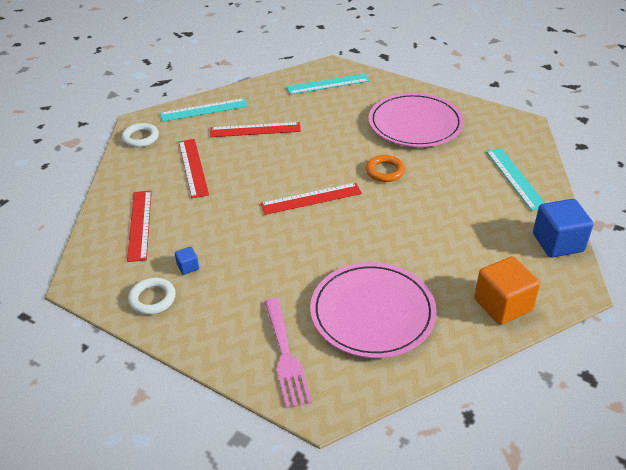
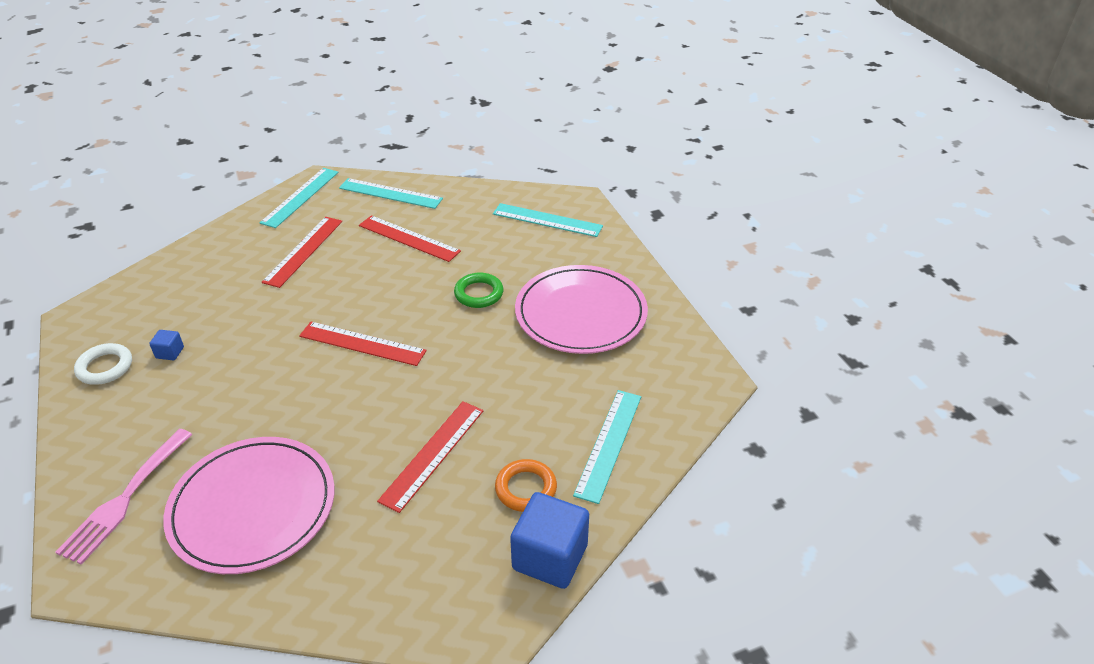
camera: 35 degrees right, 0 degrees up
(140, 138) = (300, 197): white ring -> turquoise ruler
(140, 225) = (188, 286): red ruler -> red ruler (433, 454)
(343, 140) = (479, 293): none -> green ring
(385, 171) = (474, 353): orange ring -> orange ring (526, 488)
(502, 305) = (386, 590): orange cube -> none

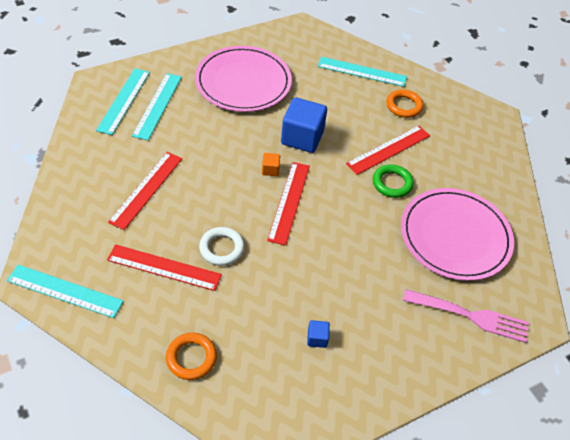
camera: 100 degrees left, 10 degrees up
(105, 367) = (343, 387): white ring -> white ring (221, 248)
(195, 267) = (191, 358): none -> orange ring
(390, 193) = (68, 213): turquoise ruler -> turquoise ruler (157, 105)
(417, 330) = (270, 170): none -> orange cube
(433, 454) = (388, 149): red ruler -> red ruler turned 60 degrees counterclockwise
(479, 293) = (223, 137): green ring -> green ring (392, 183)
(550, 557) = (446, 95): blue cube -> blue cube (302, 138)

